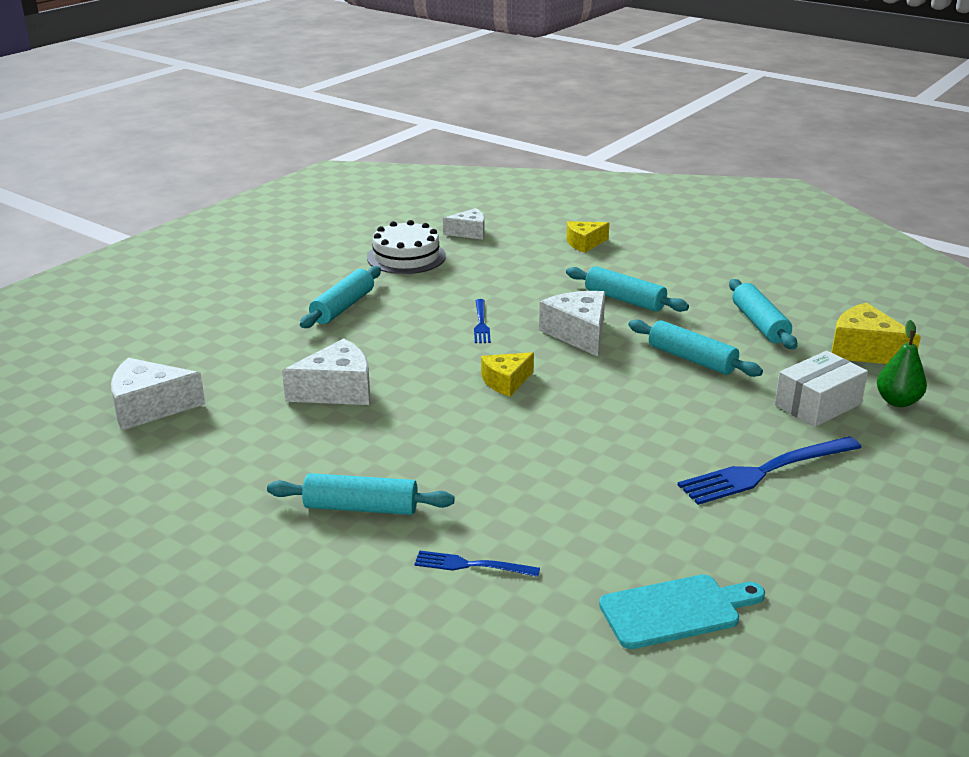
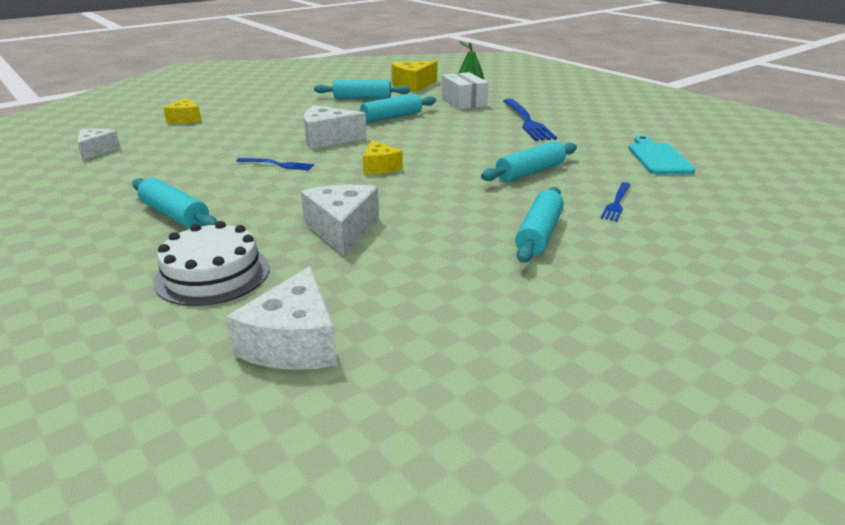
camera: 75 degrees left, 0 degrees up
(406, 257) = (105, 178): white cake -> white cake (212, 274)
(624, 300) = (293, 121): turquoise rolling pin -> turquoise rolling pin (530, 172)

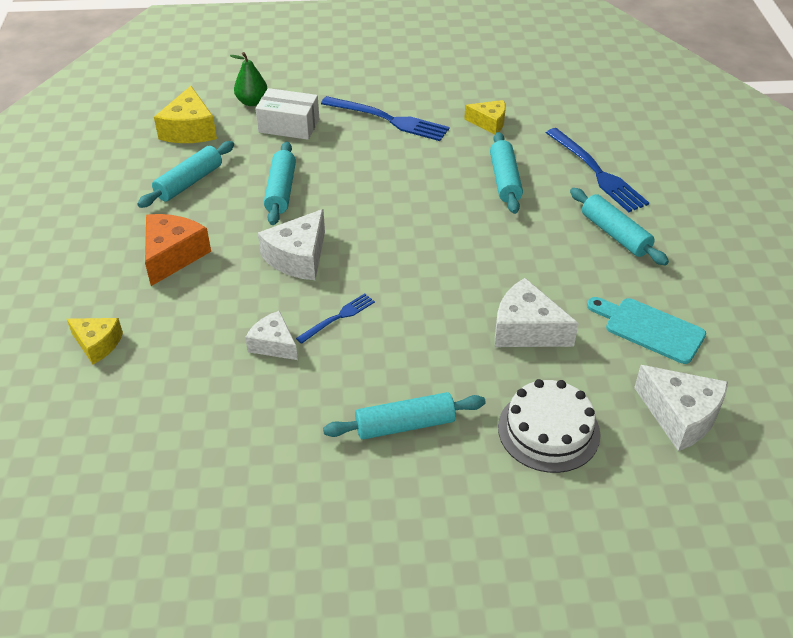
camera: 55 degrees left, 15 degrees up
(97, 150) = (137, 449): white cheese -> white cheese (274, 344)
(286, 112) = (173, 256): none -> orange cheese
(380, 167) = (411, 255): yellow cheese -> yellow cheese (489, 123)
(616, 203) = (597, 172): blue fork -> blue fork, size x1.85
(658, 158) = (538, 106): turquoise cutting board -> turquoise cutting board (649, 329)

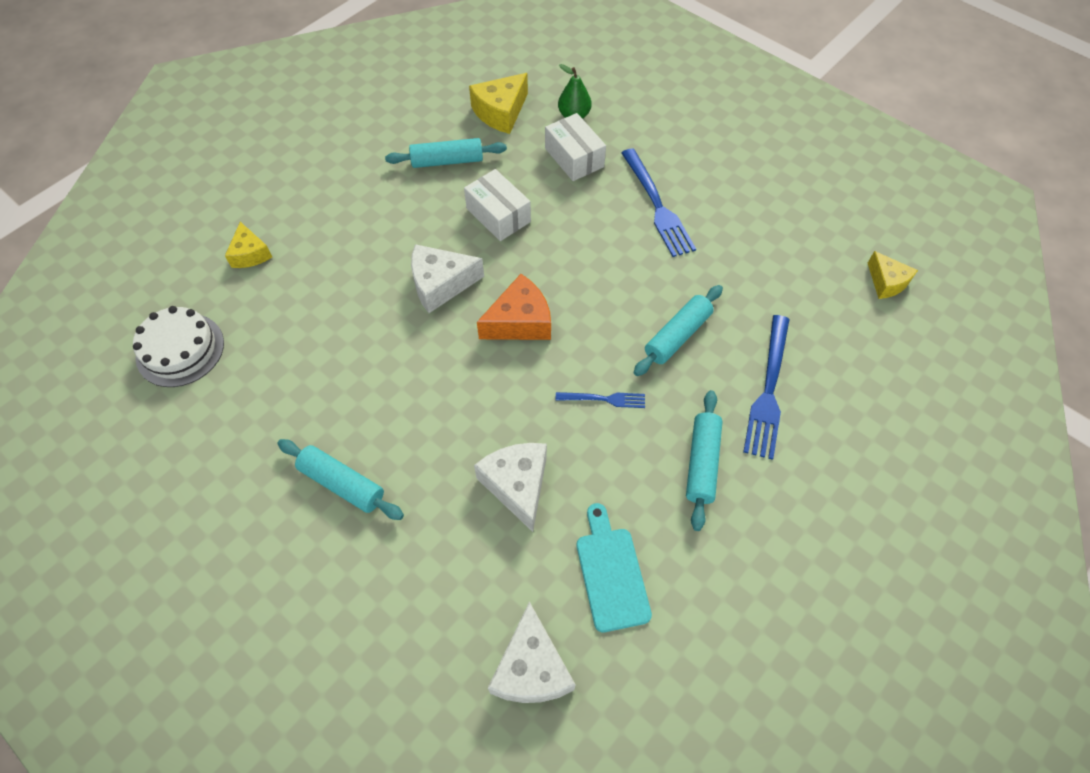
camera: 45 degrees right, 15 degrees up
(173, 256) = (367, 218): orange cheese -> orange cheese (520, 322)
(274, 344) = (342, 344): white cheese -> none
(281, 190) = (498, 215): turquoise rolling pin -> white box
(338, 317) = (406, 358): blue fork -> blue fork (604, 399)
(489, 123) = (737, 269): yellow cheese -> yellow cheese (886, 282)
(548, 430) = (424, 582): white cake -> white cake (180, 349)

